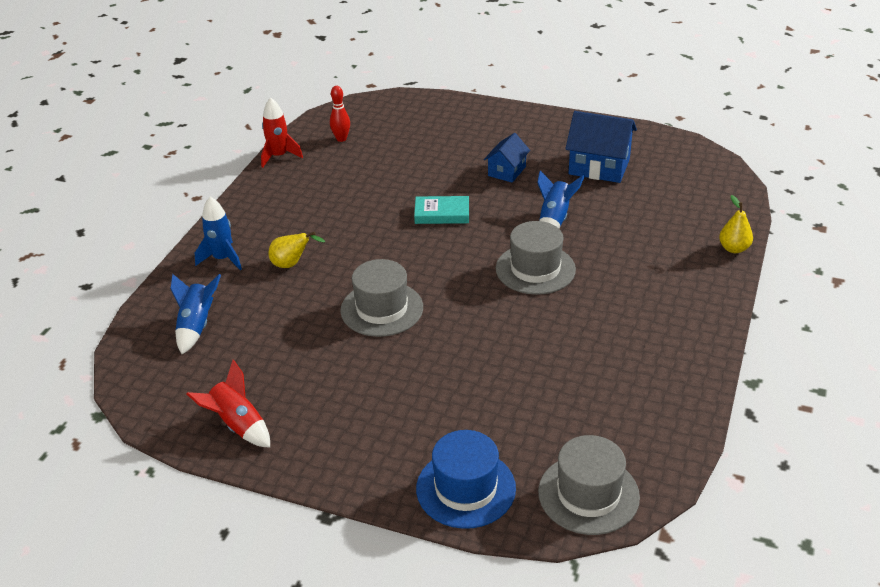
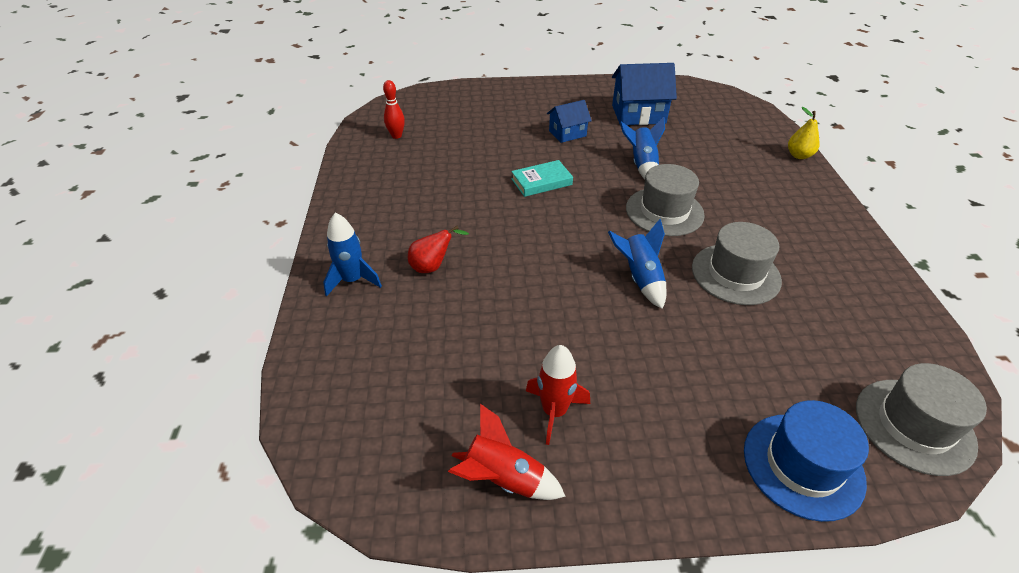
camera: 25 degrees left, 5 degrees up
(196, 326) = (372, 367): blue rocket -> blue rocket (640, 278)
(279, 156) = (345, 164): red rocket -> red rocket (554, 411)
(292, 264) = (432, 266): yellow pear -> red pear
(382, 309) = (558, 288): grey hat -> grey hat (735, 274)
(506, 171) = (567, 133): blue house -> blue house turned 60 degrees clockwise

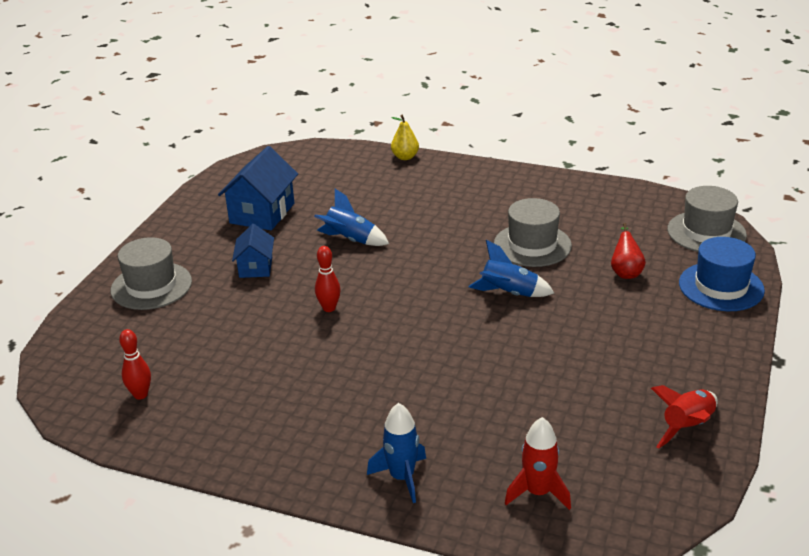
camera: 65 degrees left, 10 degrees down
(432, 266) = (416, 414): red pear -> red pear (625, 272)
(541, 182) = (329, 308): turquoise book -> red bowling pin
(554, 411) = (633, 383): red rocket -> red rocket (538, 493)
(664, 211) = (430, 251): grey hat -> grey hat (151, 286)

